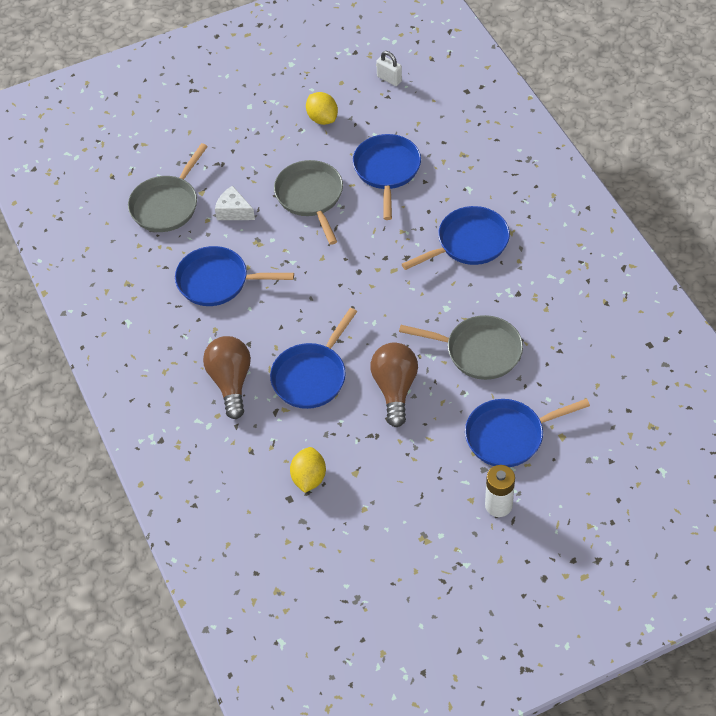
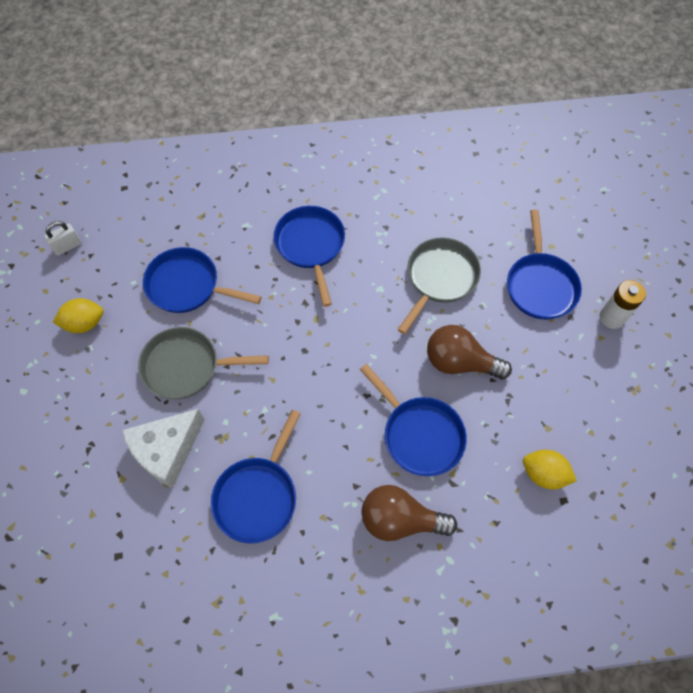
camera: 75 degrees left, 10 degrees up
(167, 205) = (120, 523): grey pan -> none
(233, 211) = (167, 451): white cheese -> white cheese, size x1.67

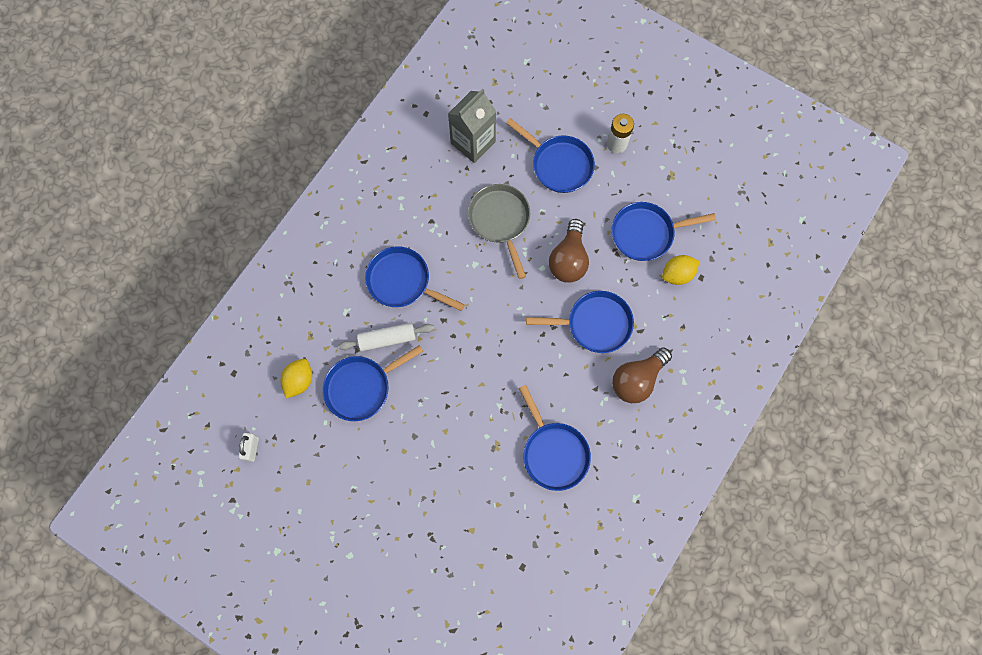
camera: 50 degrees left, 10 degrees up
(84, 323) = (330, 478): yellow lemon -> yellow lemon (299, 380)
(167, 451) = (476, 488): white cheese -> none
(186, 366) = (425, 432): grey pan -> none
(249, 273) = (387, 339): none -> white rolling pin
(460, 362) = (568, 259): brown light bulb -> brown light bulb turned 45 degrees counterclockwise
(488, 205) = (473, 142): none -> grey carton
(554, 412) = (646, 233): none -> blue pan

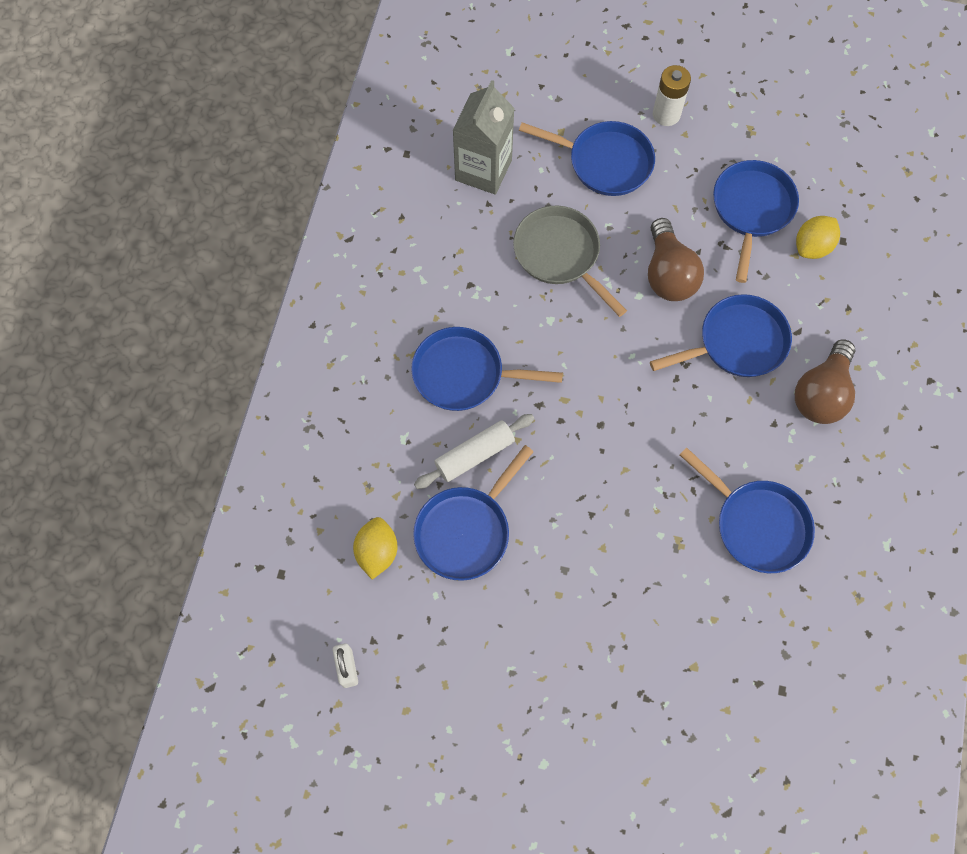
camera: 20 degrees left, 5 degrees down
(646, 233) = (751, 210): blue pan -> blue pan turned 135 degrees clockwise

